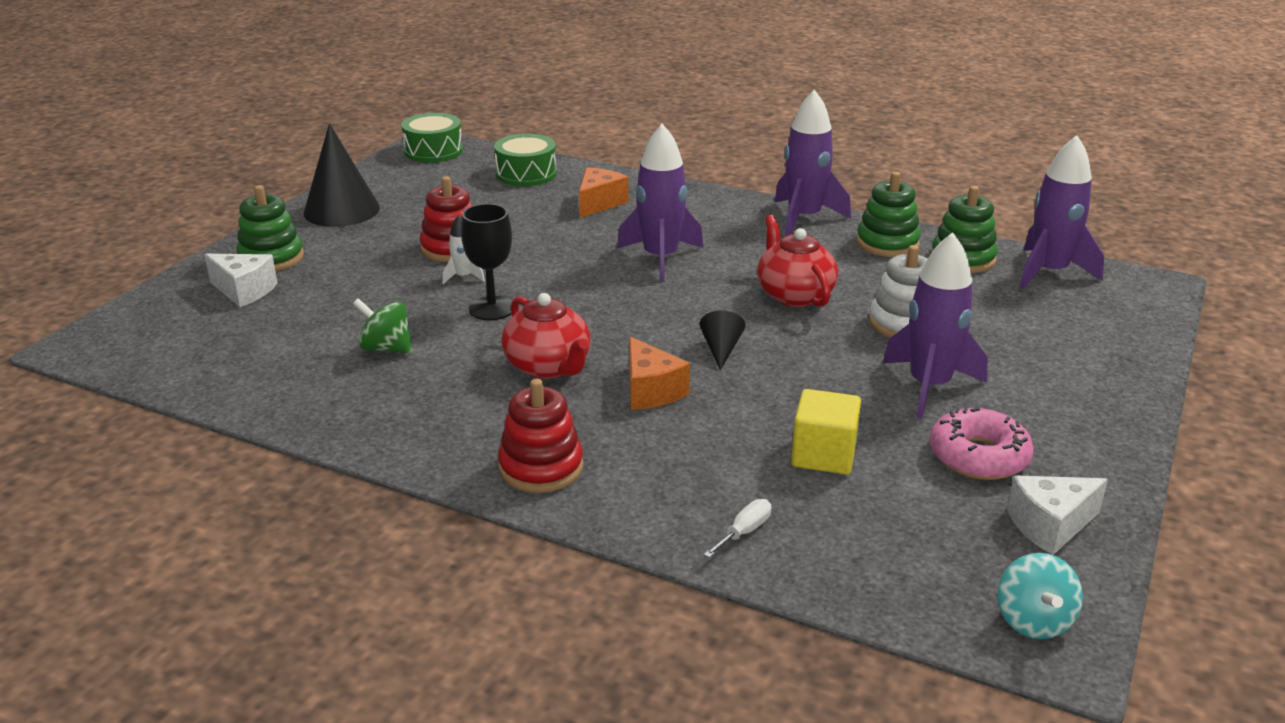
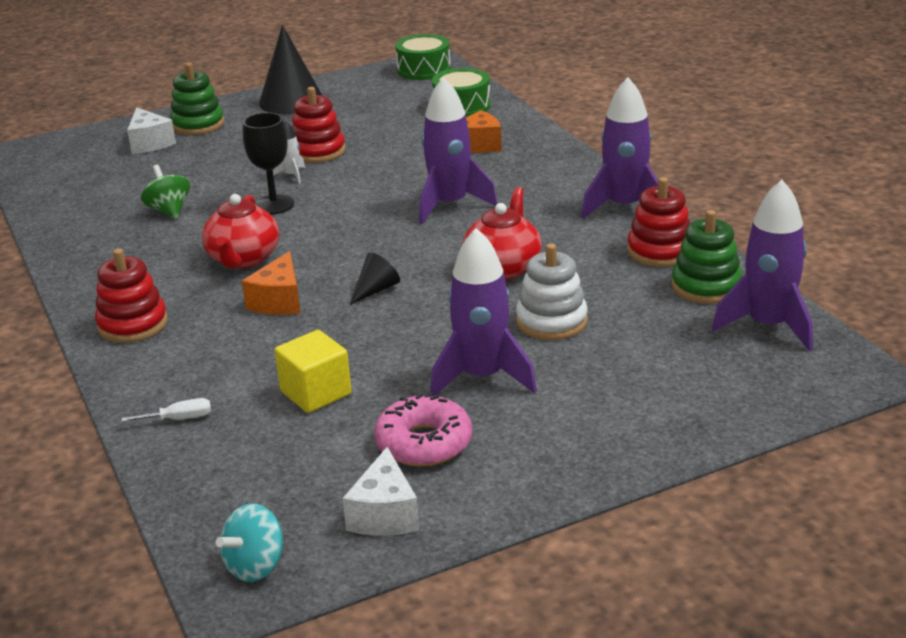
camera: 40 degrees right, 0 degrees up
(887, 243) = (660, 251): green stacking toy -> red stacking toy
(1050, 526) = (385, 514): white cheese -> white cheese turned 105 degrees counterclockwise

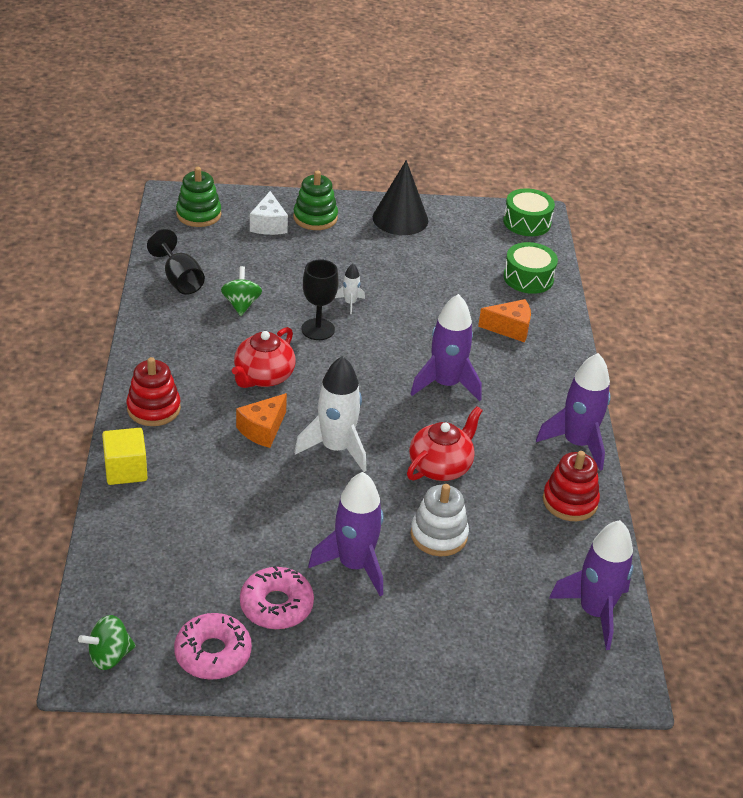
camera: 20 degrees right, 10 degrees up
(79, 212) = (179, 280): none -> black goblet
(179, 419) = (134, 510): white screwdriver -> none
(255, 566) = (109, 656): turquoise spinning top -> green spinning top
(316, 393) = (234, 527): yellow cube -> yellow cube (126, 470)
(318, 151) = (385, 284): red stacking toy -> none
(376, 290) = (336, 448): black cone -> white rocket
(385, 514) = (213, 653): white cheese -> pink donut
(706, 286) = (577, 552): green stacking toy -> green stacking toy (198, 214)

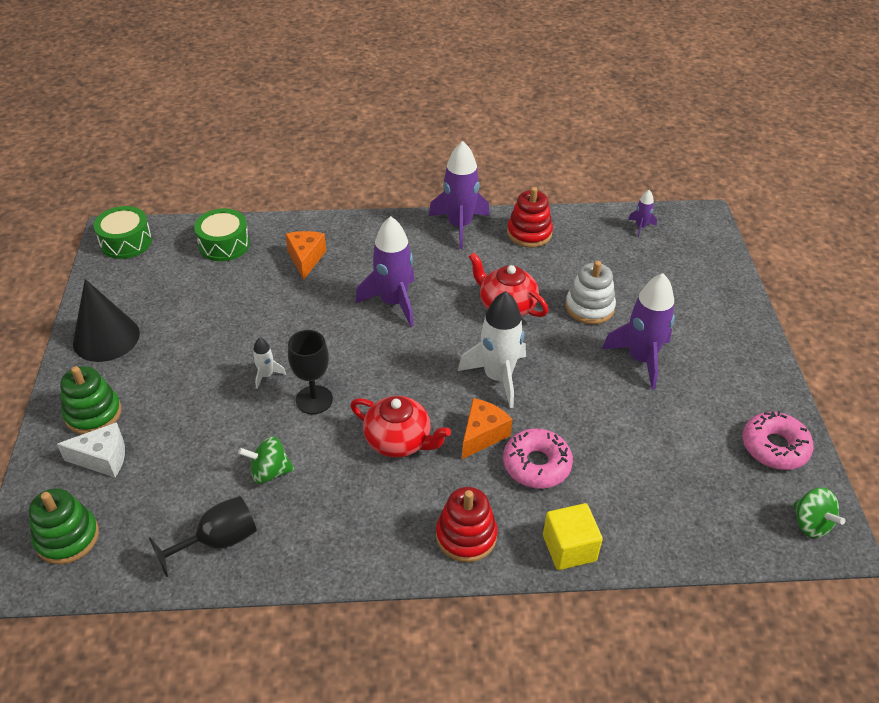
camera: 90 degrees left, 5 degrees up
(263, 429) = (482, 435): orange cheese -> orange cheese turned 90 degrees counterclockwise
(276, 605) = (705, 408): pink donut -> pink donut (536, 465)
(594, 612) = (640, 227): purple rocket -> purple rocket, size x0.46

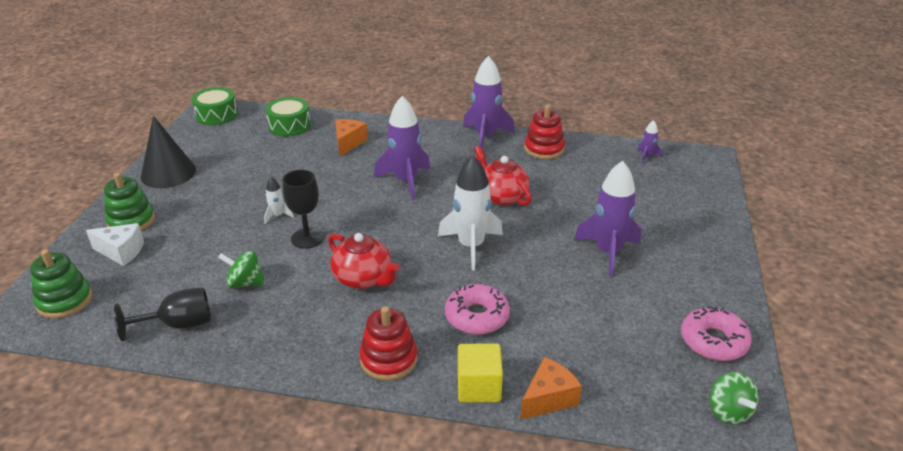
camera: 15 degrees right, 10 degrees down
(482, 435) = (438, 286): orange cheese -> orange cheese (548, 398)
(589, 307) = (575, 208): white stacking toy -> none

